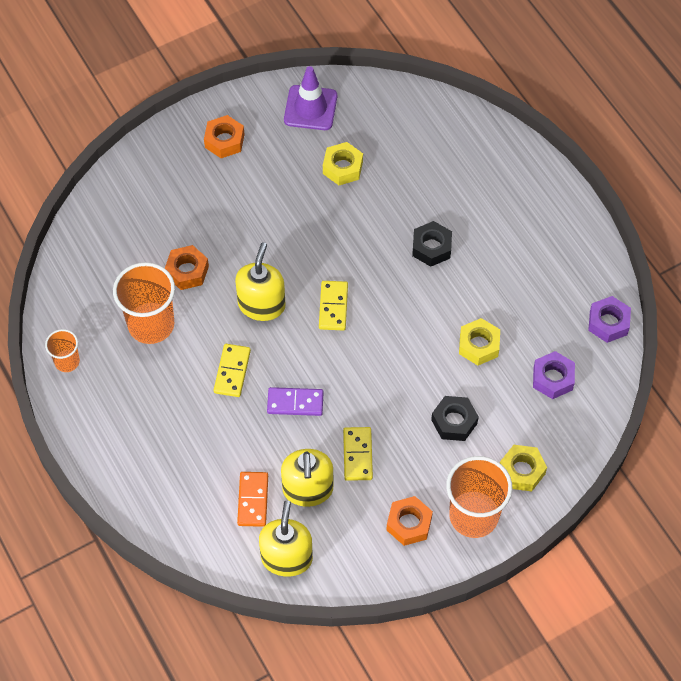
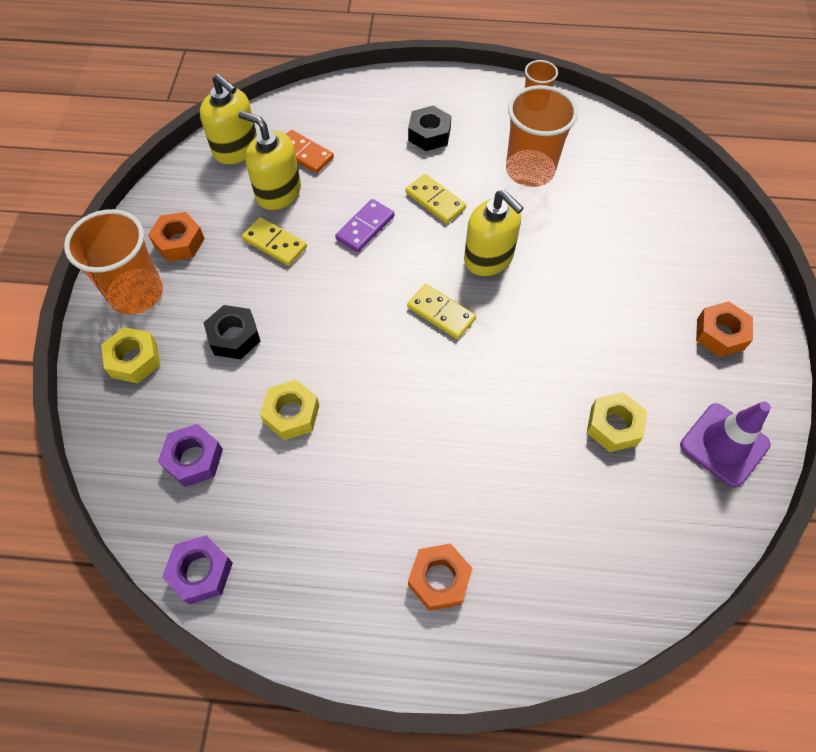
camera: 125 degrees right, 0 degrees up
(187, 271) = (569, 222): orange nut -> orange nut (439, 579)
(431, 247) = (443, 448): black nut -> black nut (429, 134)

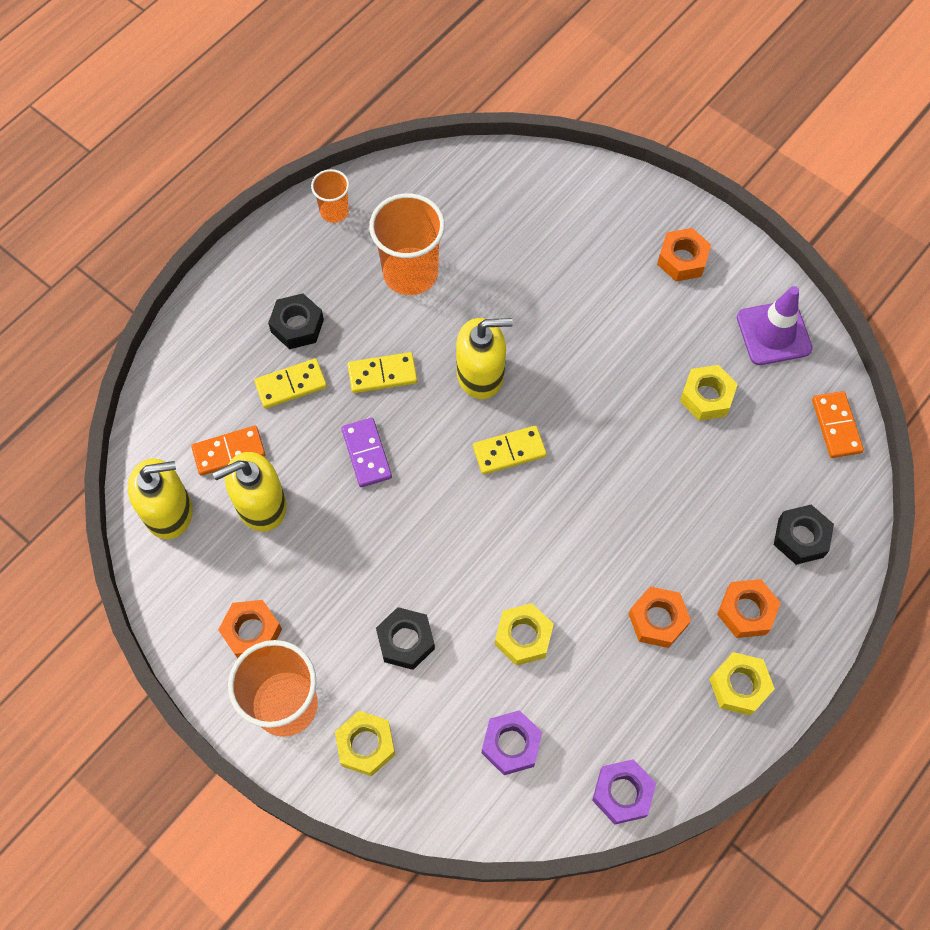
camera: 55 degrees left, 5 degrees up
(275, 243) = (323, 544): yellow domino -> yellow domino (291, 385)
(363, 615) = (739, 686): none -> yellow nut
(378, 508) = (657, 620): none -> orange nut
(547, 586) = (800, 538): none -> black nut
(685, 553) = (836, 426): none -> orange domino

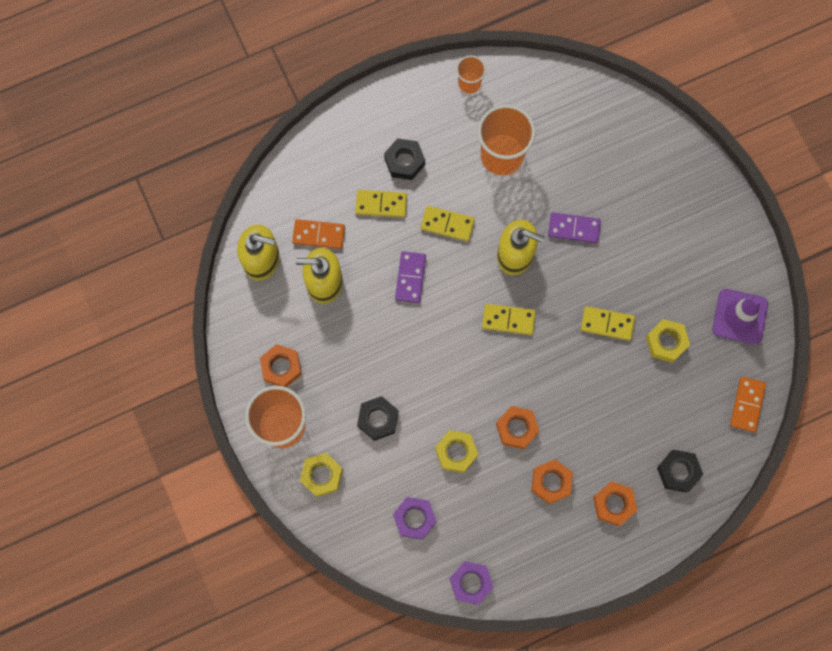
camera: 25 degrees right, 10 degrees up
(534, 317) = (574, 228): none -> purple domino
(628, 405) = (607, 324): none -> yellow domino
(682, 259) = (703, 231): orange nut -> orange nut (516, 428)
(739, 686) = (582, 551): yellow nut -> none

